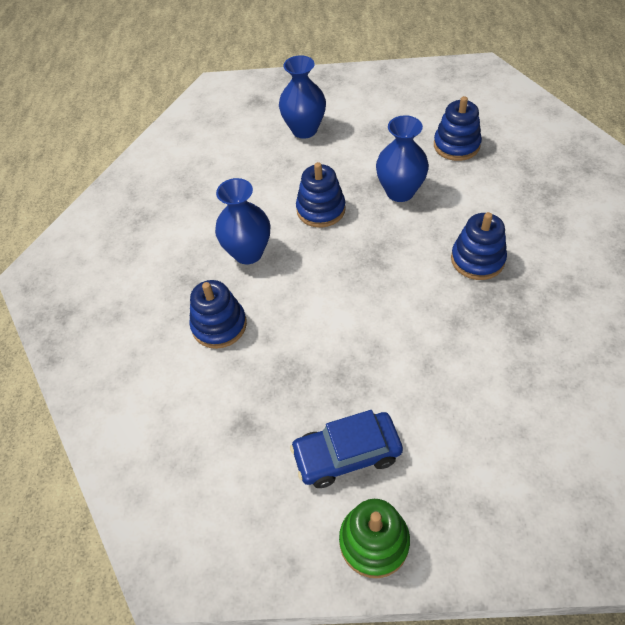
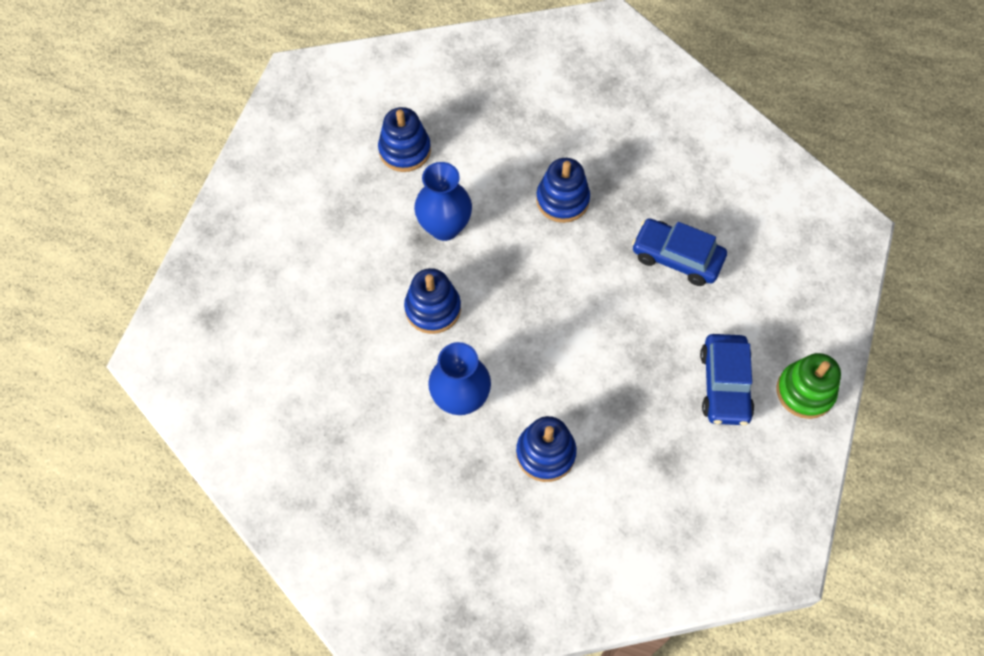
camera: 75 degrees left, 10 degrees up
(304, 130) = (297, 282): blue vase -> none
(471, 369) = (677, 257): none -> blue car

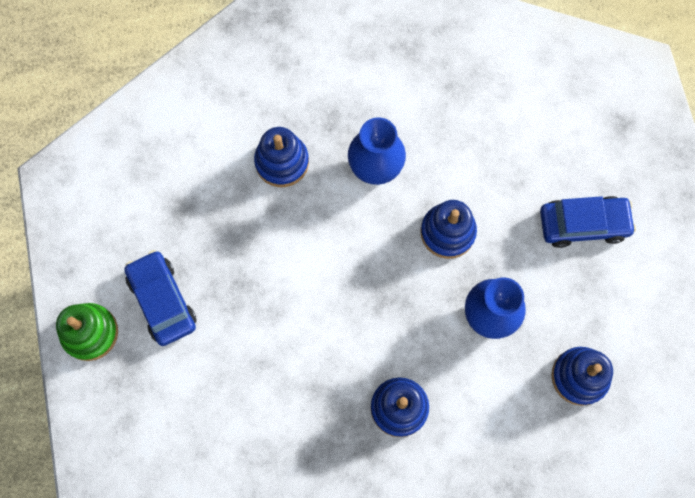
camera: 150 degrees right, 10 degrees up
(677, 257) = (261, 405): blue car -> blue car (583, 224)

